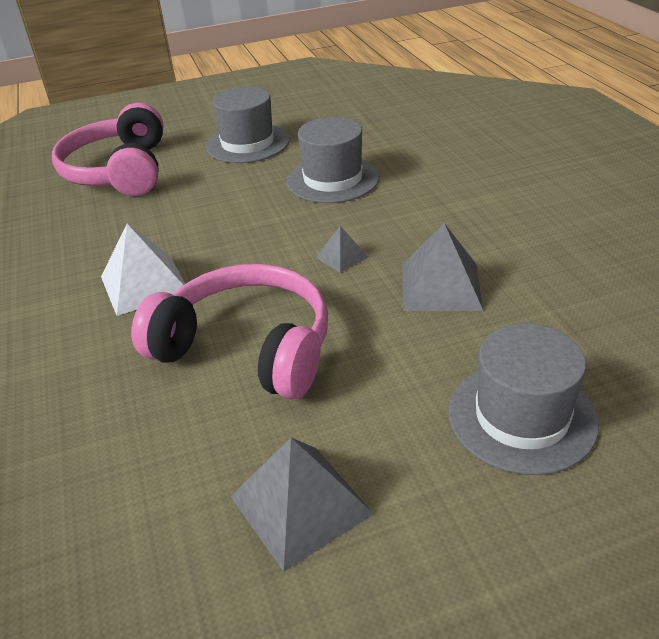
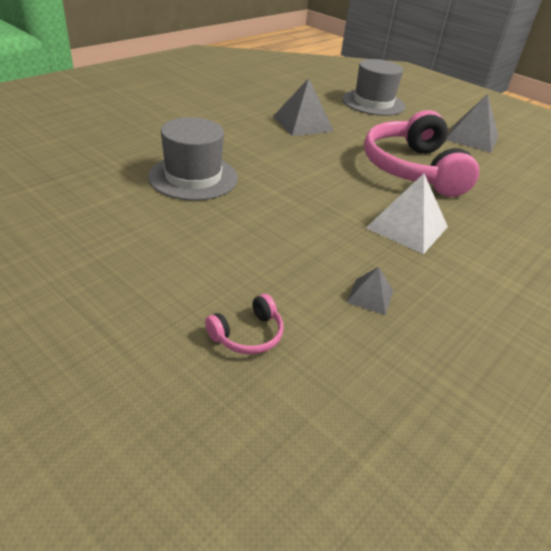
camera: 125 degrees left, 0 degrees up
(120, 171) = (248, 334): pink headphones -> pink headphones, size x0.40
(247, 143) = (131, 246): grey hat -> none
(342, 257) = (301, 155): grey pyramid -> grey pyramid (370, 296)

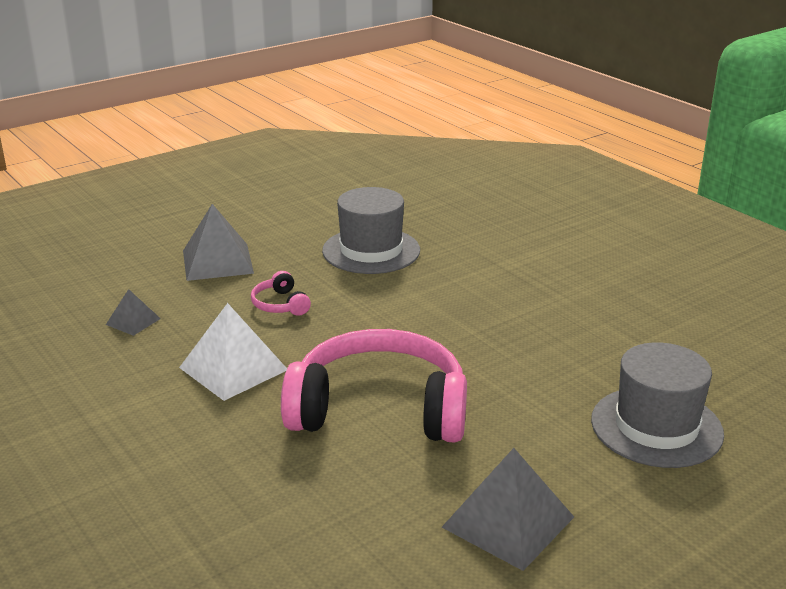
camera: 105 degrees right, 10 degrees down
(248, 334) = (124, 262): pink headphones -> pink headphones (280, 304)
(302, 123) = (533, 335): grey pyramid -> grey pyramid (217, 261)

